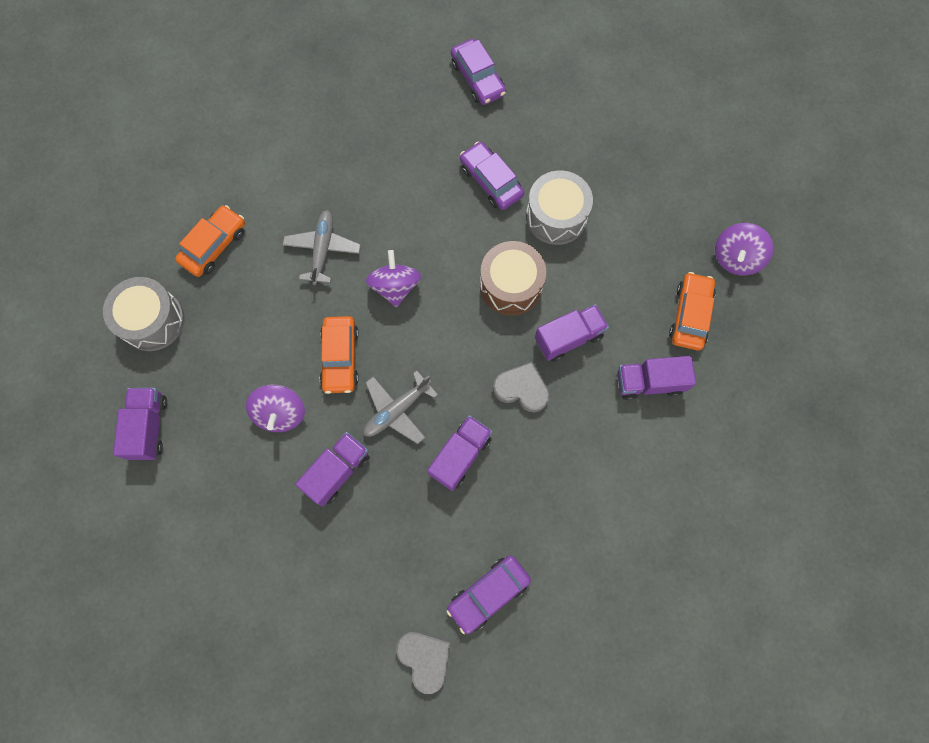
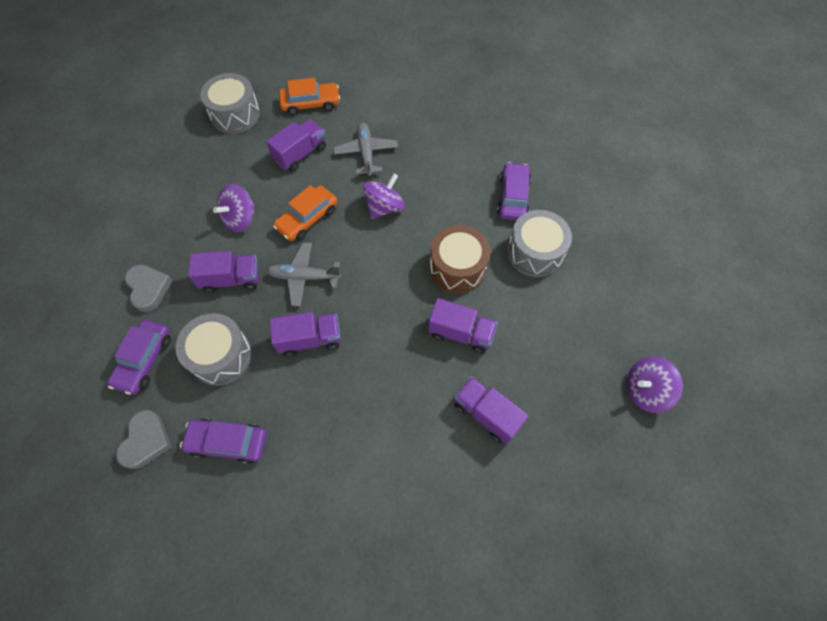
camera: 45 degrees right, 10 degrees down
(149, 427) = (169, 165): purple truck -> purple truck (300, 154)
(323, 249) = (366, 153): grey plane -> grey plane turned 60 degrees counterclockwise
(404, 539) = (221, 356): none -> grey drum
(478, 78) = (569, 134): purple car -> purple car (144, 360)
(521, 389) = (394, 336): grey heart -> grey heart (149, 289)
(690, 315) = (566, 397): orange car -> none

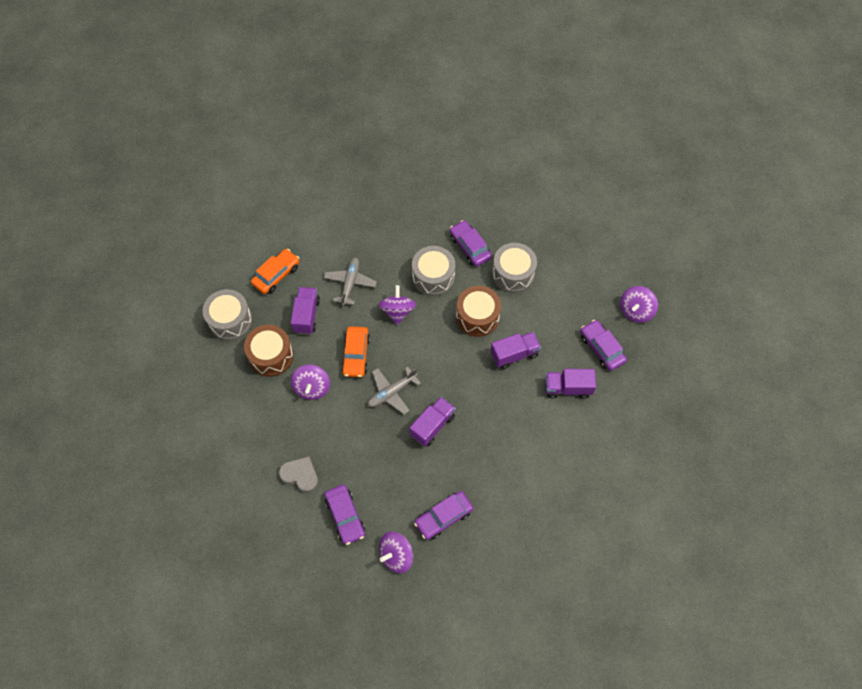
camera: 40 degrees left, 0 degrees up
(146, 441) = (396, 555): grey heart -> purple spinning top
(221, 356) = (389, 476): grey drum -> grey drum (433, 277)
(231, 279) = (347, 429): purple truck -> none
(236, 166) = (271, 356): none -> brown drum
(366, 153) = (350, 283): grey plane -> grey plane turned 60 degrees clockwise
(566, 401) = (601, 348): none -> purple car

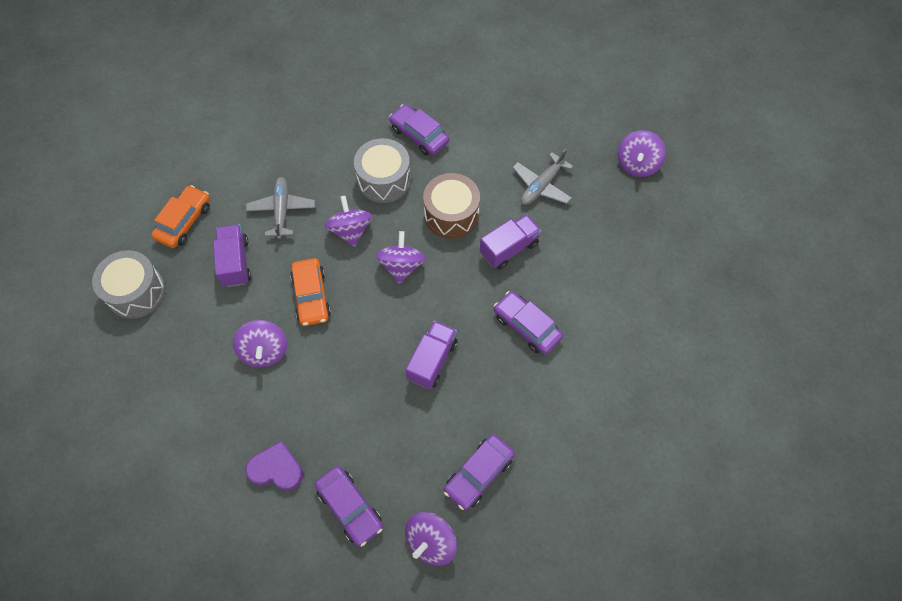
camera: 15 degrees left, 0 degrees up
(271, 356) = (200, 324): brown drum -> none
(300, 475) = (276, 469): grey heart -> purple heart
(391, 392) = (369, 332): grey plane -> grey plane (541, 185)
(428, 348) = (401, 266): none -> purple spinning top
(513, 274) = (480, 154): grey drum -> none
(567, 388) = (585, 273): purple truck -> none
(601, 348) = (611, 216): purple car -> purple car (526, 326)

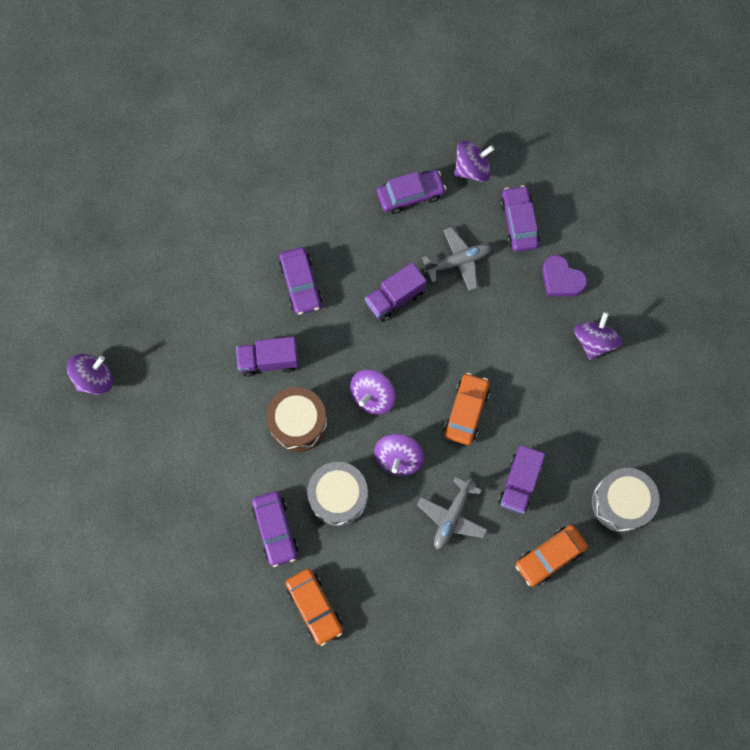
camera: 150 degrees left, 10 degrees up
(264, 351) = (529, 382): purple spinning top -> purple spinning top (594, 341)
(357, 103) = (314, 607): none -> orange car
(541, 185) = (197, 406): grey plane -> grey plane (458, 261)

